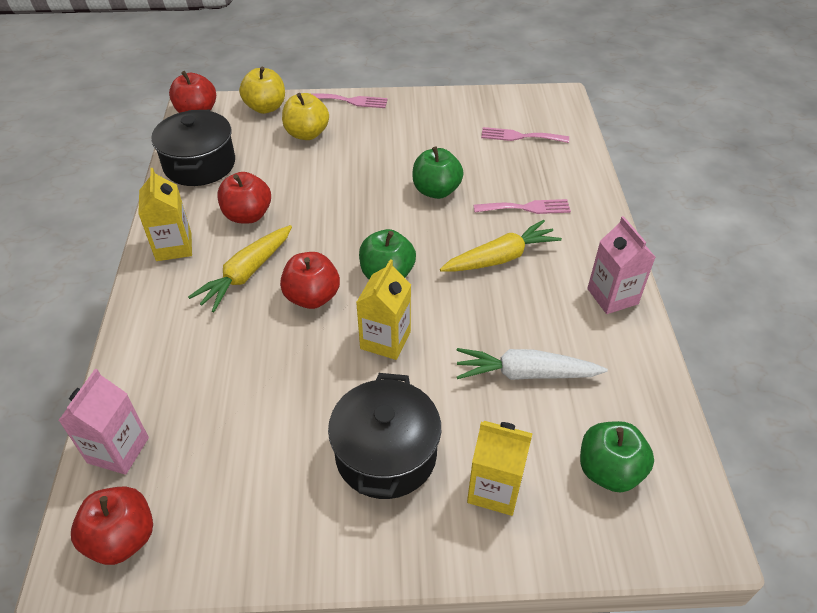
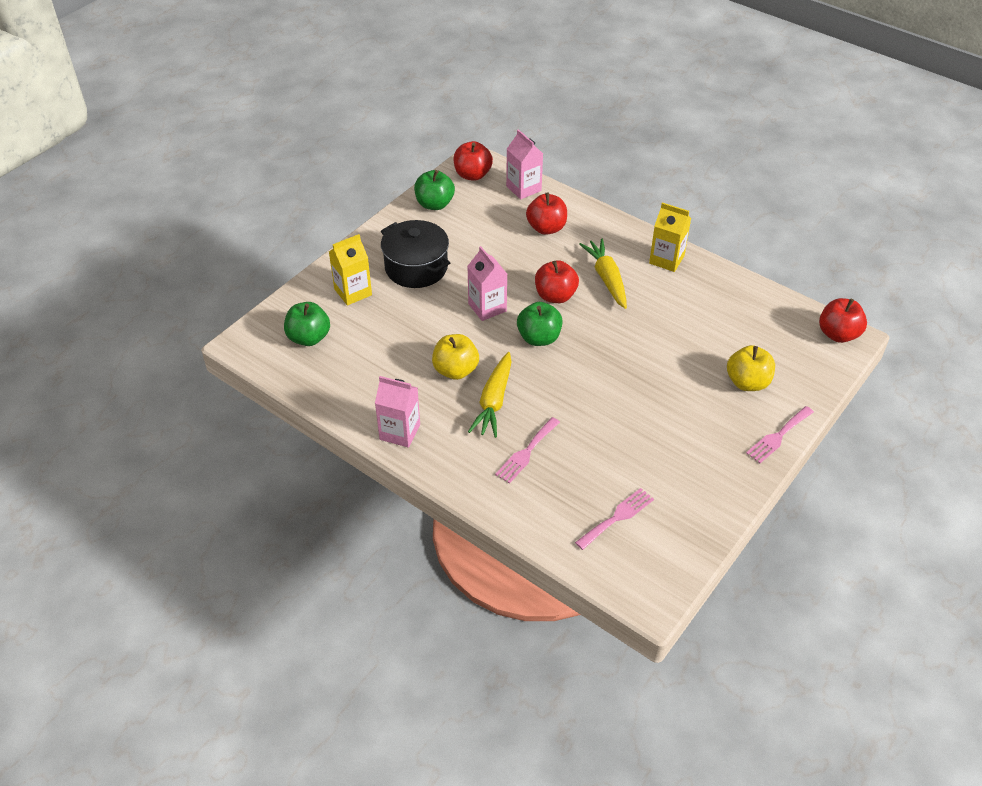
camera: 130 degrees right, 0 degrees up
(199, 164) = (755, 306): black pot -> none
(248, 215) = (667, 304): red apple -> red apple (546, 228)
(265, 107) = (812, 377): yellow apple -> yellow apple (455, 370)
(385, 340) = (487, 307): yellow carton -> pink carton
(436, 191) = (598, 414): green apple -> green apple (434, 204)
(525, 374) = (397, 348): white carrot -> none

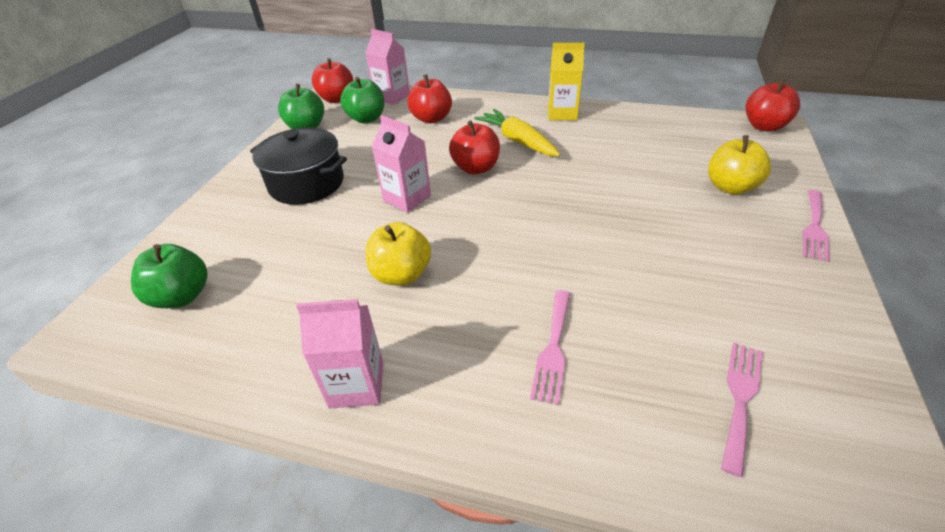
camera: 20 degrees left, 5 degrees down
(353, 292) = (234, 227): yellow carton -> none
(494, 401) = (470, 296): yellow carrot -> none
(539, 338) = (483, 210): green apple -> green apple (366, 118)

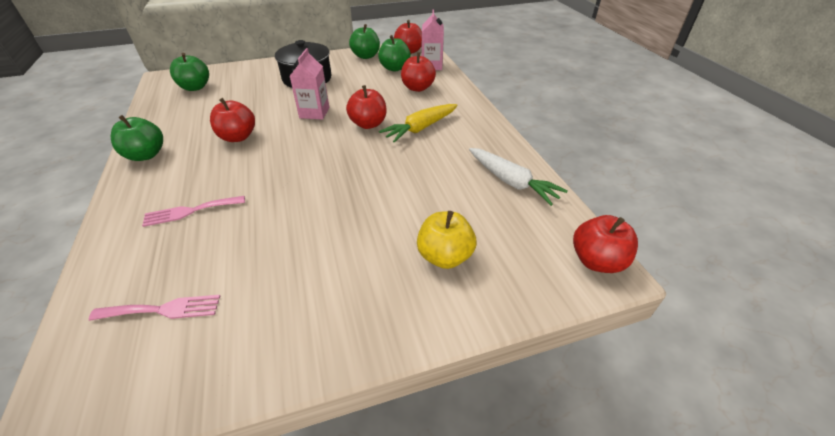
camera: 55 degrees right, 0 degrees up
(357, 384) = (146, 155): pink carton -> green apple
(401, 274) = (238, 137): yellow apple -> red apple
(517, 141) = (420, 128): yellow carrot -> yellow carrot turned 150 degrees counterclockwise
(562, 113) = (484, 135): yellow carton -> none
(646, 125) = (511, 182): none -> white carrot
(814, 227) = (415, 329): pink fork -> none

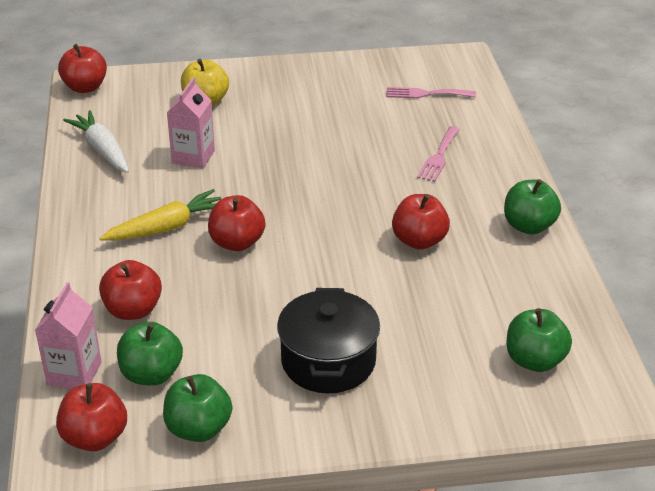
camera: 170 degrees left, 5 degrees down
(190, 211) = (439, 156): pink fork -> pink fork turned 120 degrees clockwise
(314, 112) = (314, 273): pink carton -> pink carton (193, 157)

